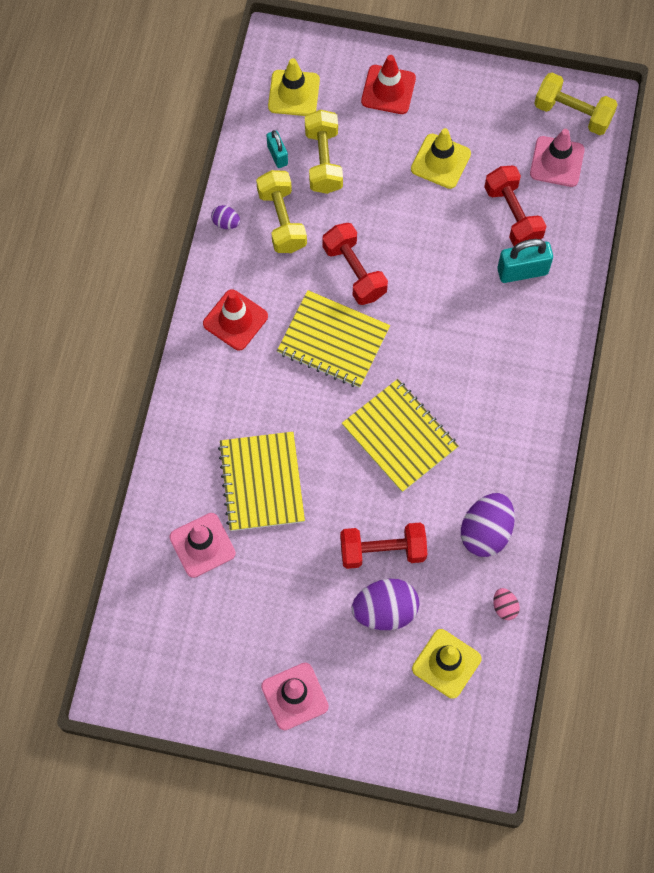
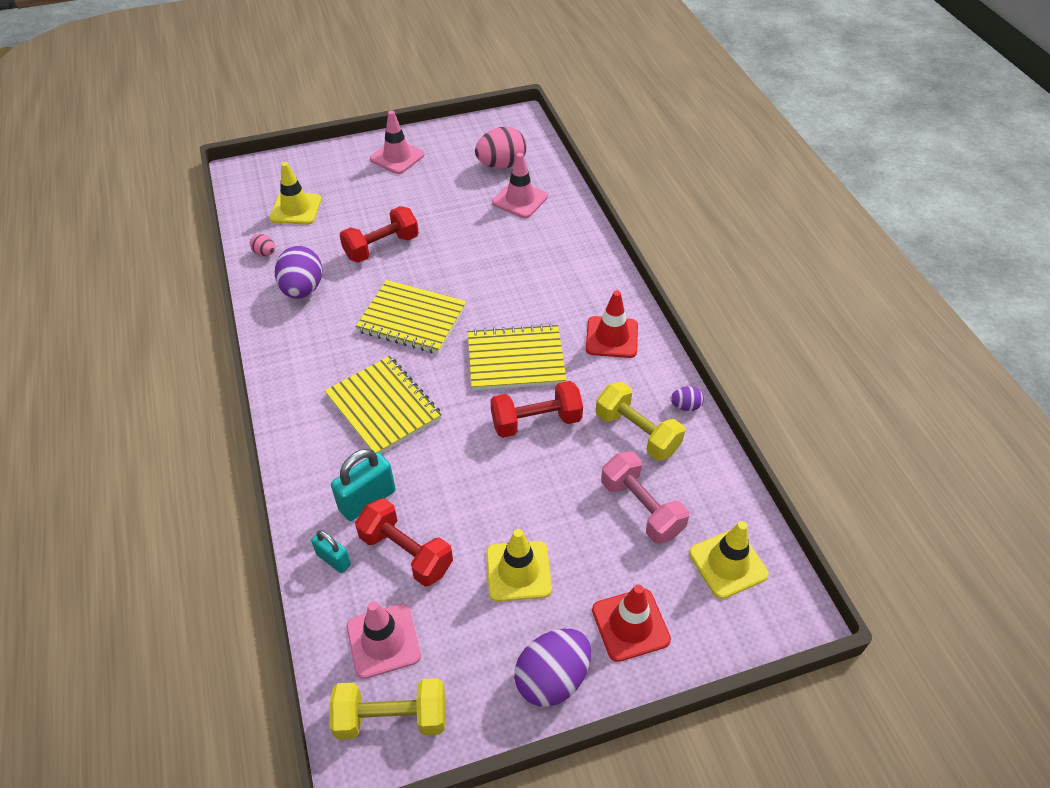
camera: 150 degrees right, 20 degrees down
(186, 615) = (501, 165): none -> pink egg
(261, 482) = (504, 248): yellow notebook -> yellow notebook (383, 407)
(277, 155) = (690, 490): turquoise padlock -> turquoise padlock (334, 559)
(323, 160) = (641, 508): yellow dumbbell -> pink dumbbell
(354, 271) = (536, 421): red dumbbell -> red dumbbell turned 45 degrees counterclockwise
(385, 610) = (359, 218): purple egg -> purple egg (552, 678)

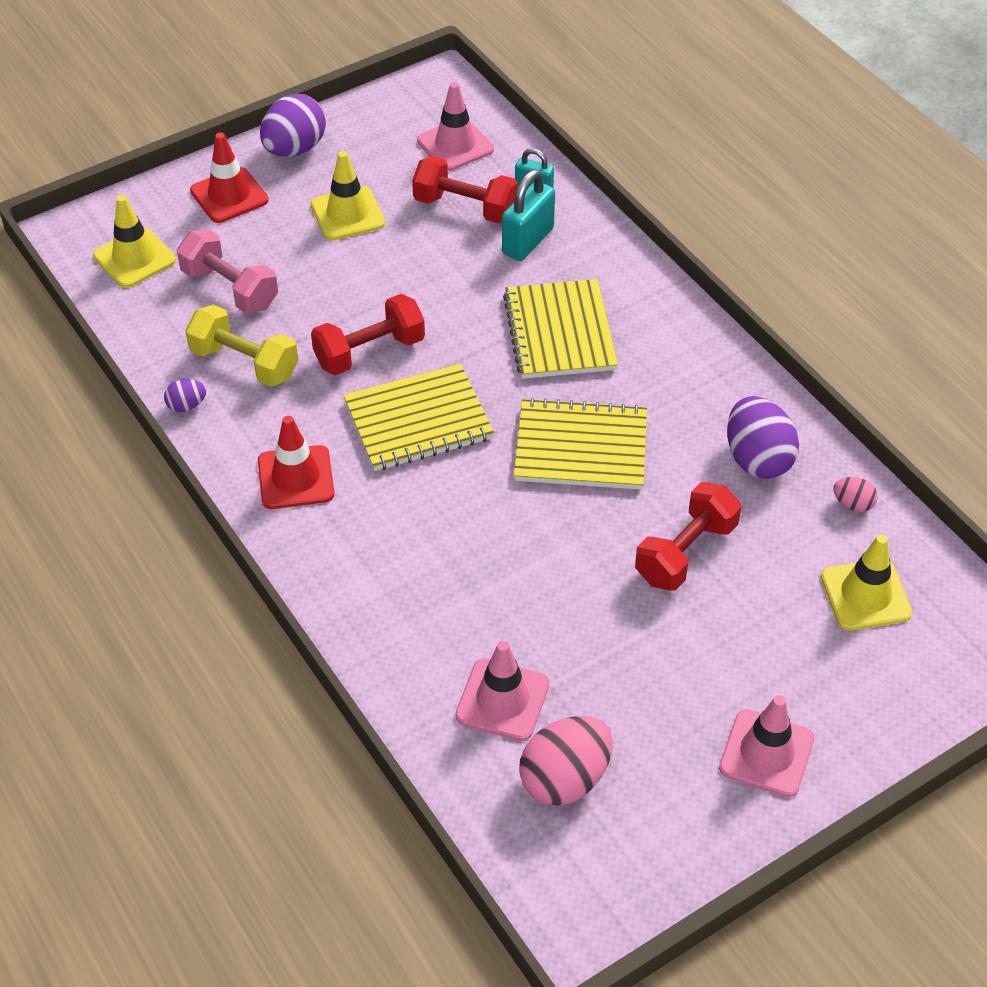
camera: 165 degrees right, 0 degrees up
(383, 407) = (559, 332): yellow notebook -> yellow notebook turned 45 degrees clockwise
(391, 718) = (425, 104): yellow dumbbell -> none

